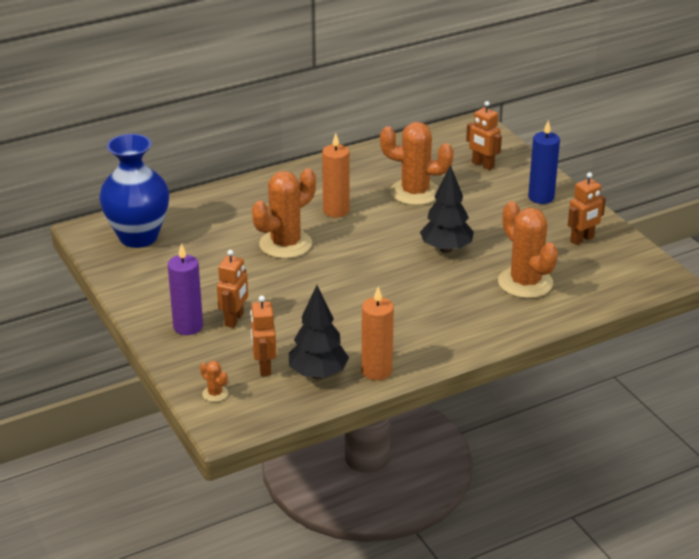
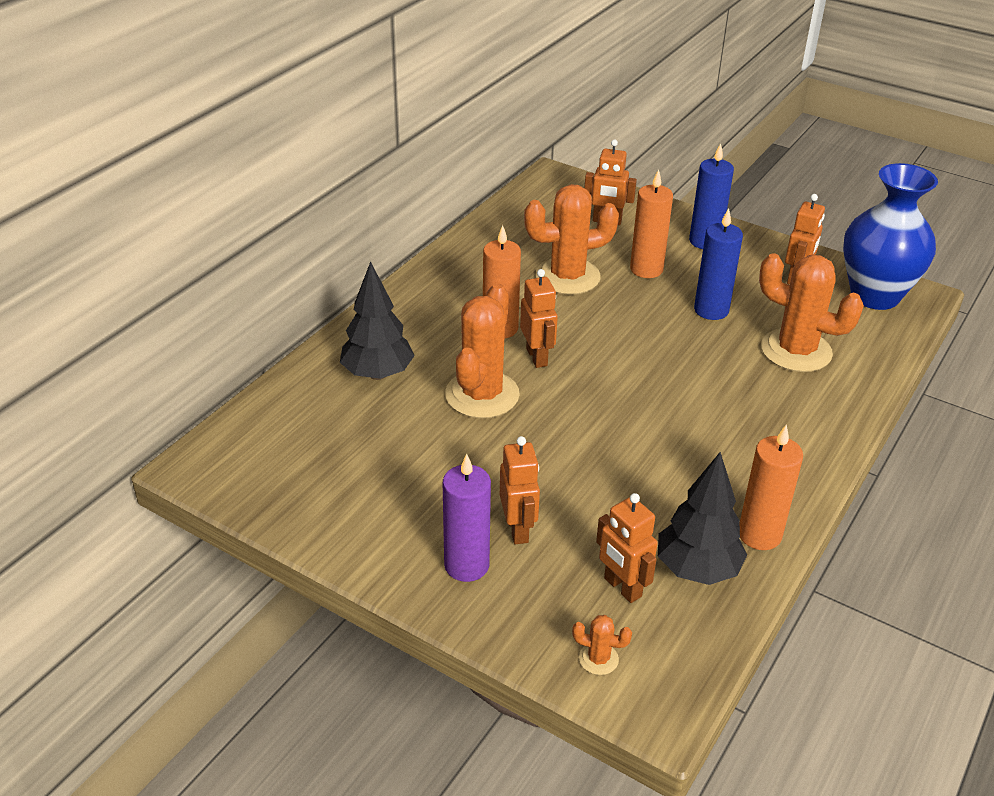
camera: 30 degrees left, 5 degrees up
(138, 237) = (278, 451): blue vase -> blue vase (874, 295)
(342, 234) = (537, 357): none -> orange robot
(446, 249) = (672, 337): black tree -> black tree (378, 374)
(476, 203) = (646, 269): none -> orange candle
(493, 241) = (711, 310): none -> blue candle

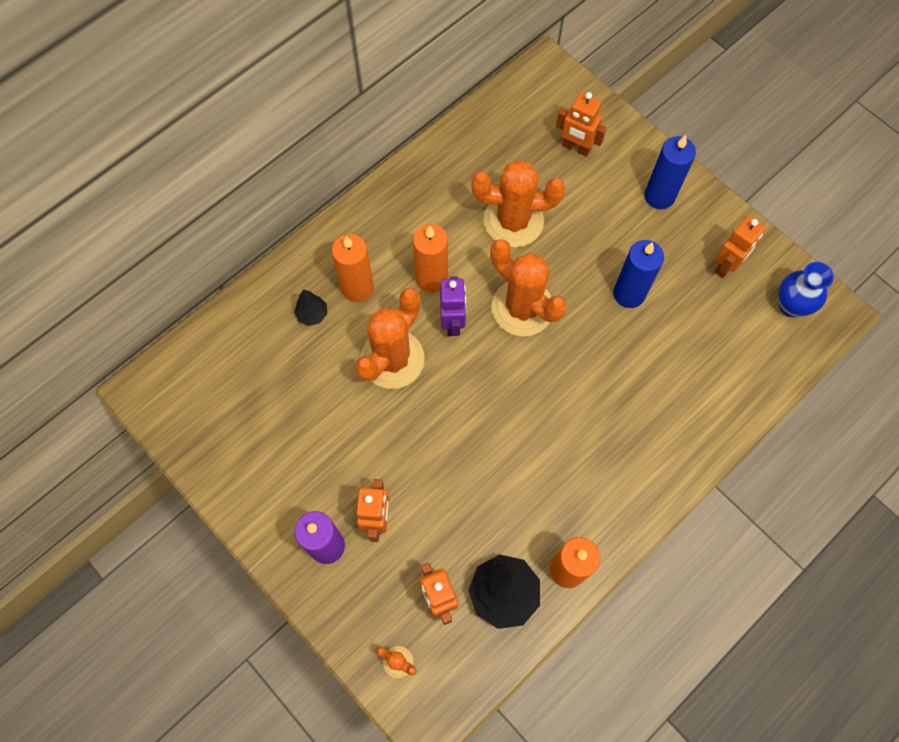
camera: 15 degrees right, 30 degrees up
(378, 374) = (312, 314): black tree -> black tree, size x0.52
(537, 357) = (453, 322): orange robot -> purple robot
(646, 269) = (589, 225): orange candle -> orange candle (358, 288)
(796, 351) = (685, 363): orange cactus -> orange cactus (522, 308)
(874, 295) = (791, 305): blue vase -> blue vase, size x0.55

